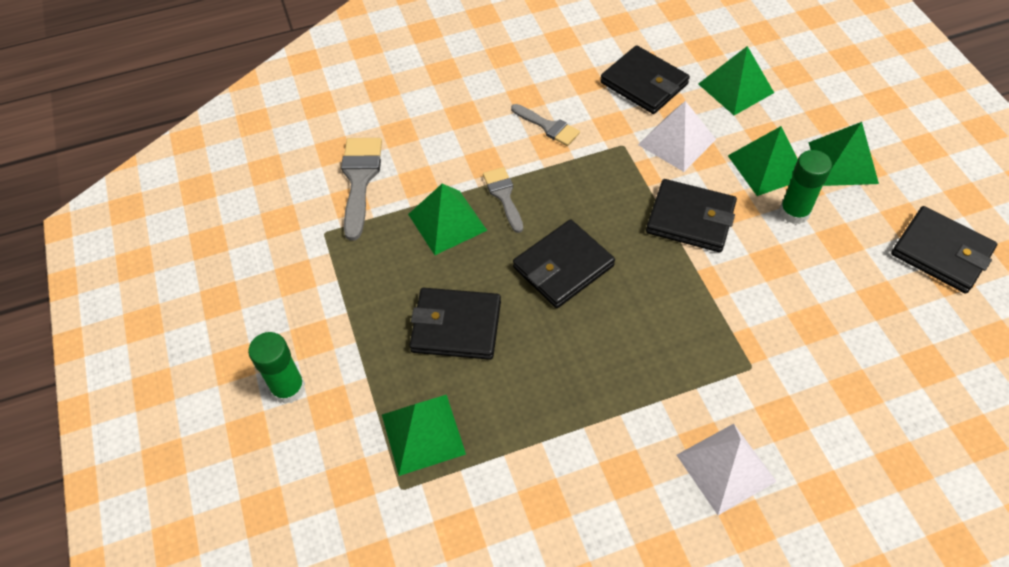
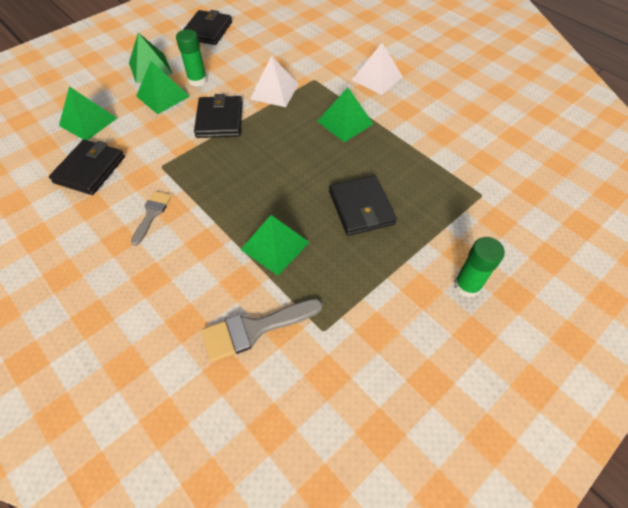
camera: 115 degrees left, 0 degrees up
(423, 434) = (443, 197): green pyramid -> green pyramid (345, 122)
(503, 196) = (235, 219): grey brush -> none
(563, 266) = (285, 168): black wallet -> none
(677, 142) = (151, 139): white pyramid -> white pyramid (274, 91)

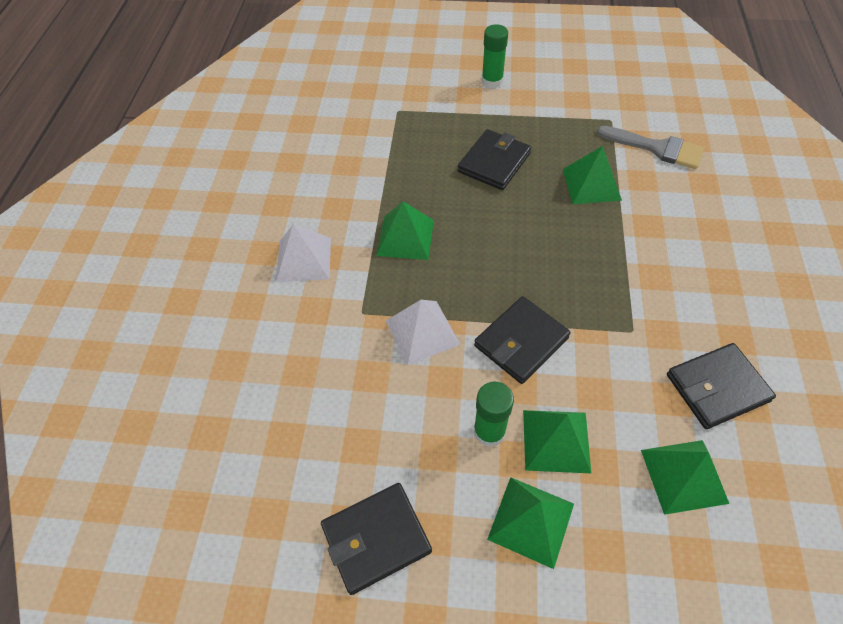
camera: 130 degrees left, 0 degrees up
(152, 214) = (677, 283): grey brush -> none

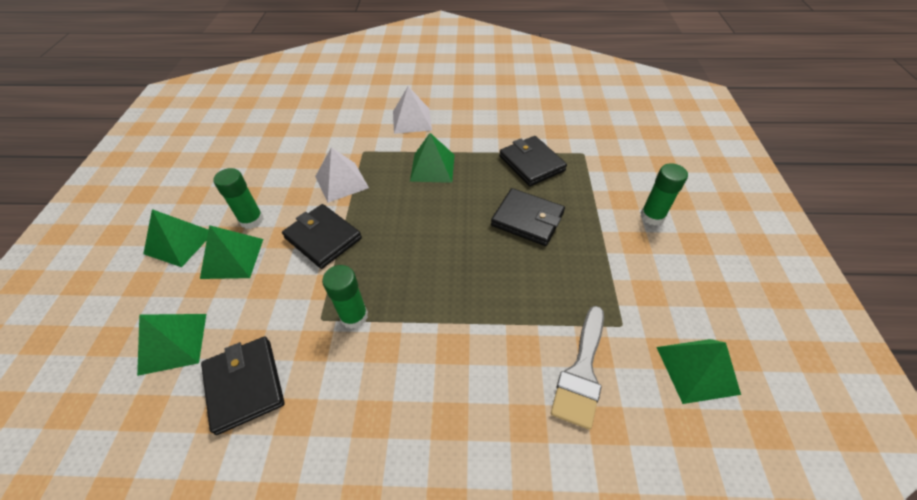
camera: 85 degrees right, 5 degrees down
(376, 538) = (200, 171): black wallet -> black wallet (531, 163)
(591, 184) = (509, 298): green pyramid -> green pyramid (697, 370)
(625, 301) = (354, 316): none -> green glue stick

